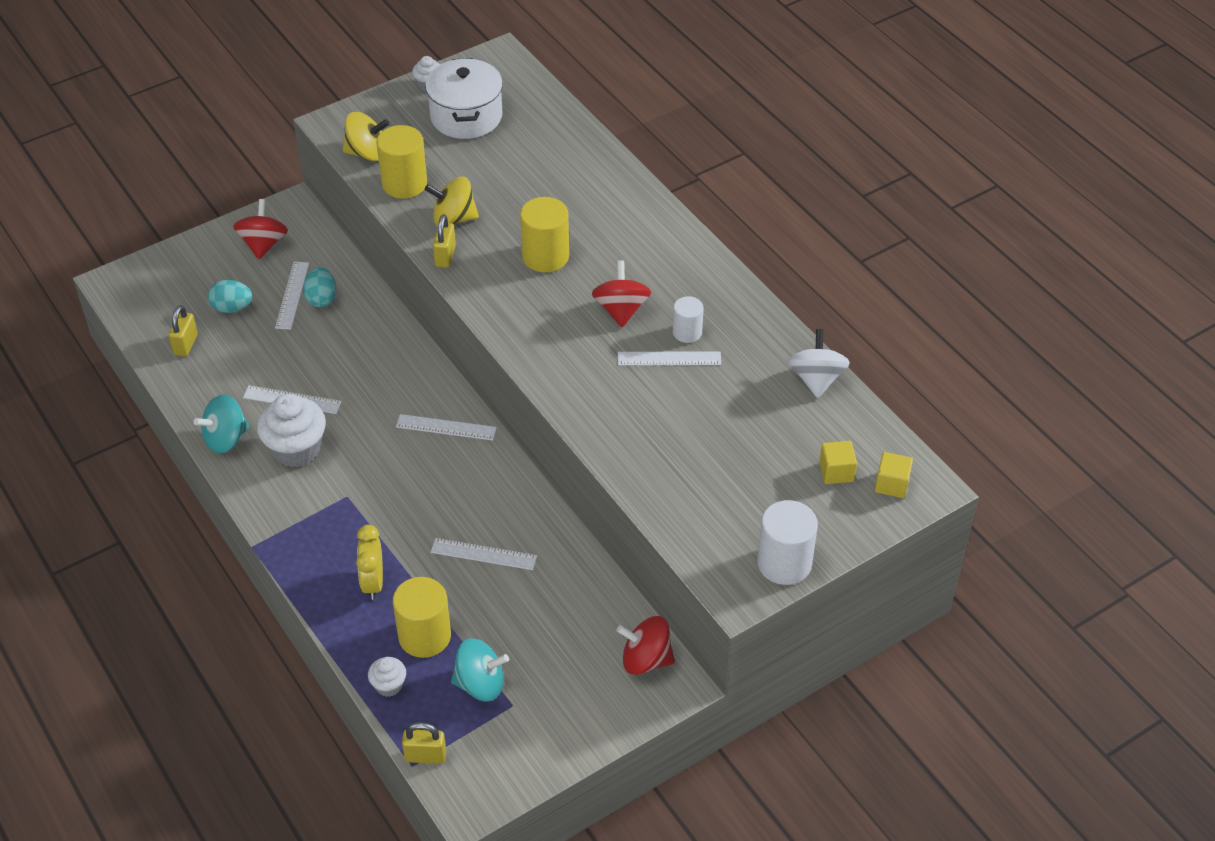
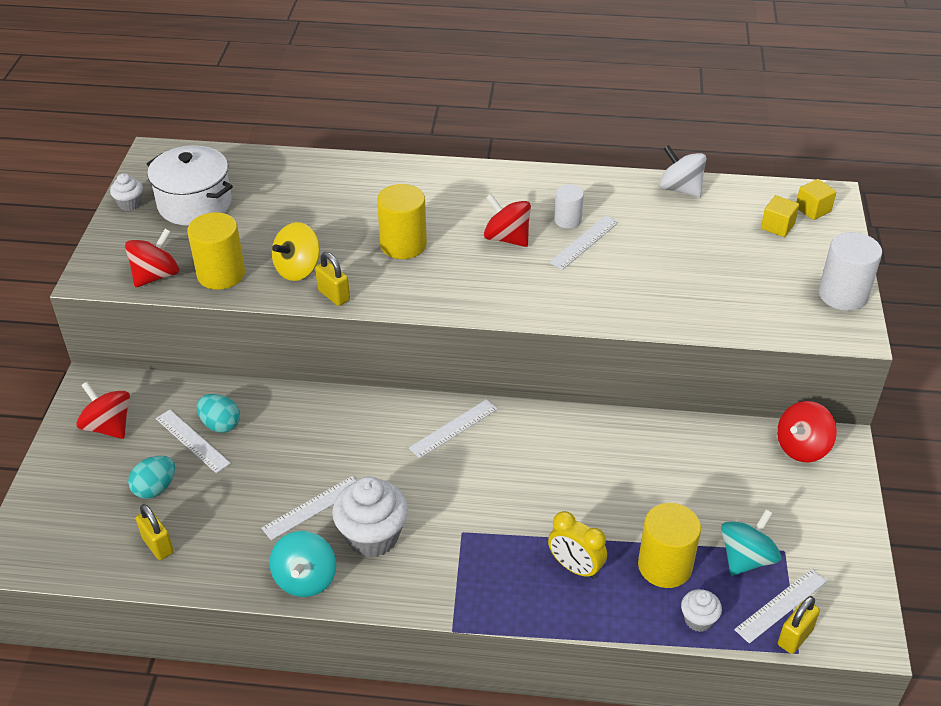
camera: 50 degrees left, 5 degrees down
(367, 153) = (156, 276): yellow spinning top -> red spinning top
(484, 554) = (611, 480): white ruler -> white ruler (781, 605)

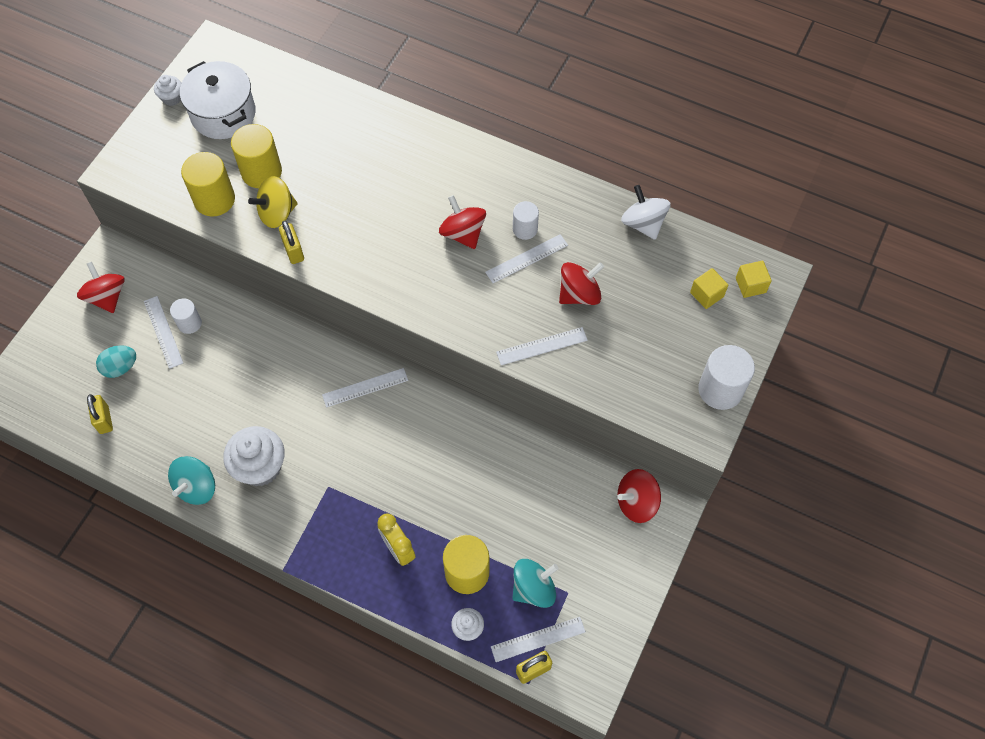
camera: 20 degrees right, 20 degrees up
(156, 276) = (164, 185): red spinning top -> red spinning top (579, 294)
(220, 424) = (189, 323): turquoise egg -> white cylinder
(312, 507) = (227, 425): white ruler -> white ruler (542, 346)
(403, 245) = (373, 213): yellow cylinder -> yellow cylinder (261, 172)

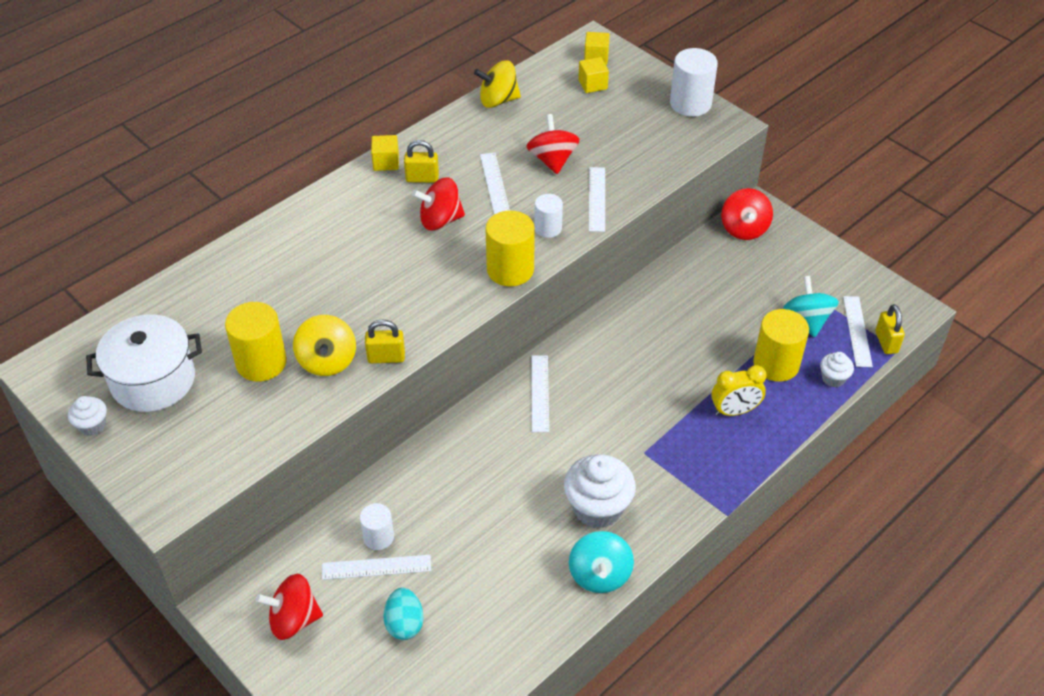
camera: 70 degrees left, 15 degrees down
(104, 420) = (470, 656): yellow padlock -> yellow padlock (422, 178)
(197, 487) = (600, 575): turquoise spinning top -> turquoise spinning top turned 45 degrees clockwise
(214, 199) = (273, 414): yellow cylinder -> yellow cylinder (510, 270)
(518, 168) = (386, 162): none -> yellow cube
(525, 229) = (460, 176): white cylinder -> white cylinder (548, 228)
(643, 223) = (498, 100): white spinning top -> yellow spinning top

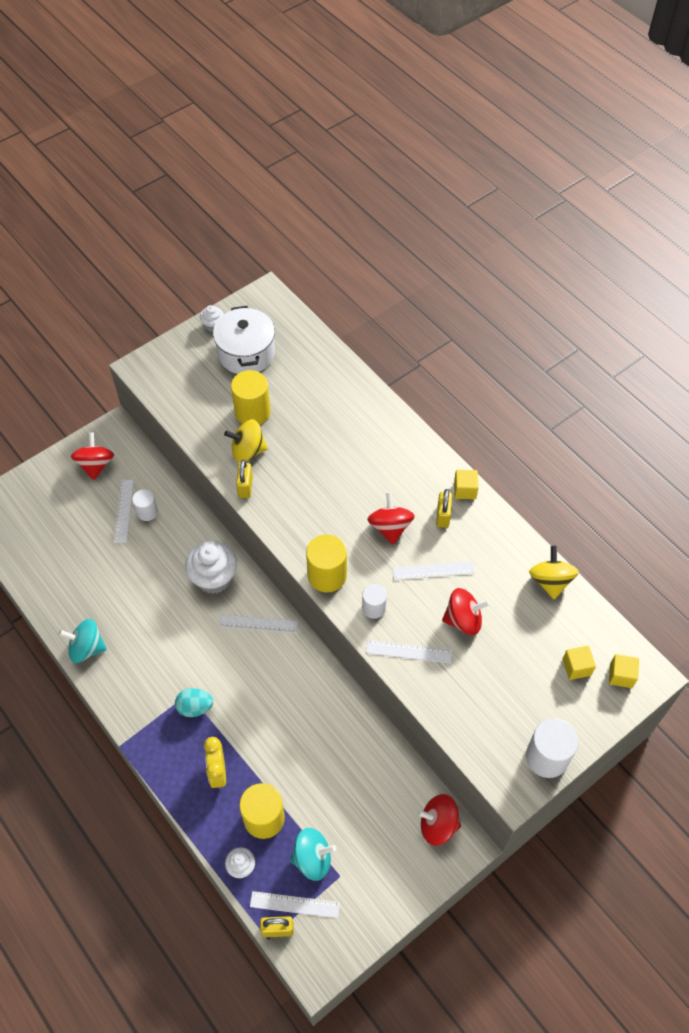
camera: 95 degrees right, 10 degrees up
(404, 623) = (77, 526): turquoise egg -> turquoise egg (195, 707)
(597, 508) = (143, 653): white cupcake -> white cupcake (214, 578)

